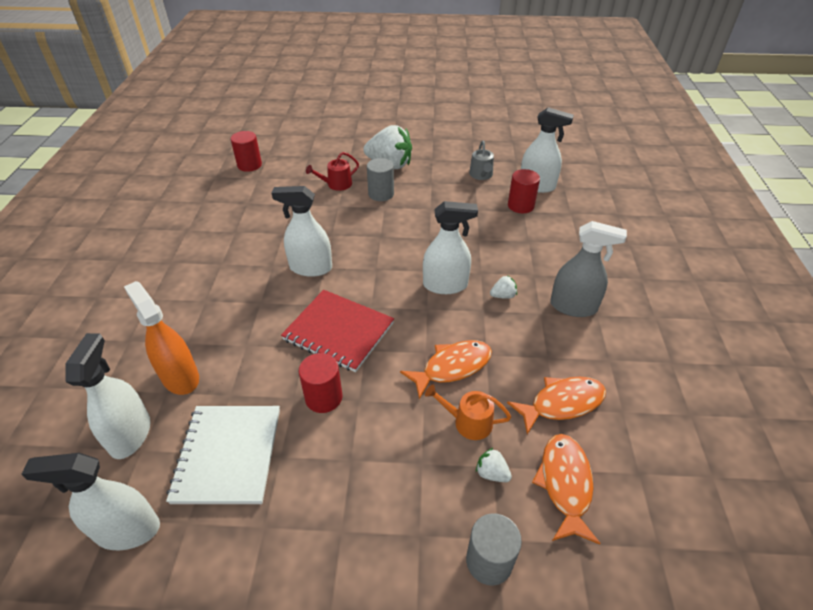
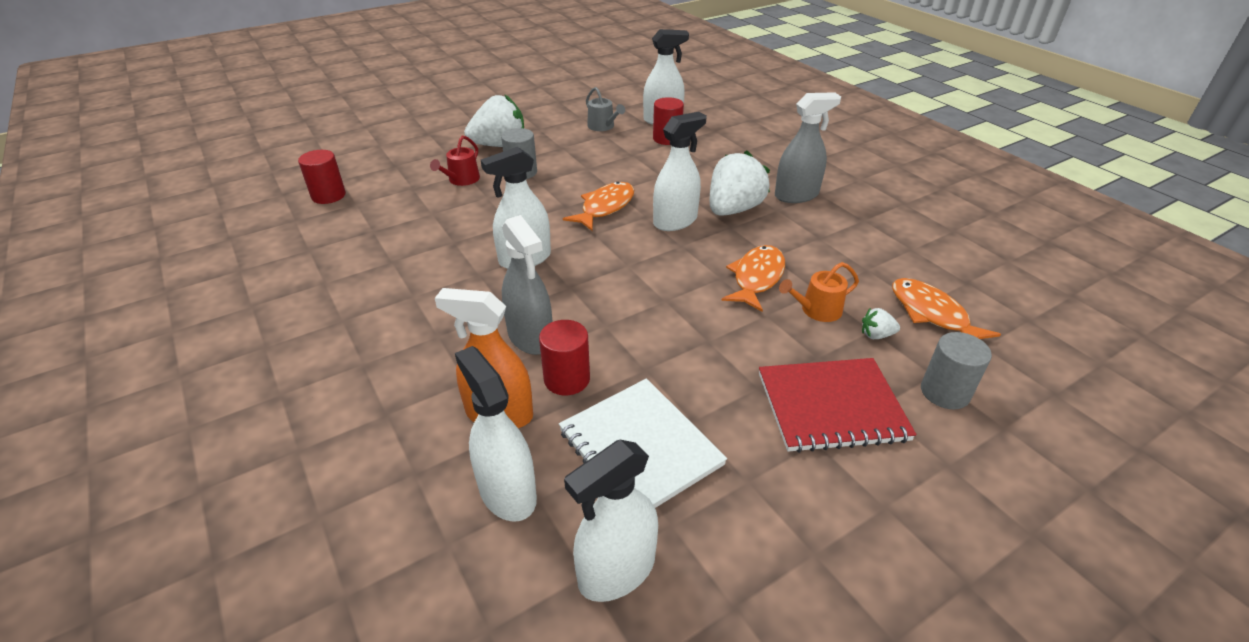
camera: 35 degrees left, 5 degrees down
(252, 331) = (530, 337): none -> grey spray bottle
(323, 397) = (674, 354): red cylinder -> red cylinder (567, 379)
(338, 332) = (621, 298): red notebook -> red notebook (831, 407)
(503, 296) = (733, 209): white strawberry -> white strawberry, size x2.36
(562, 403) = (867, 263): orange fish -> orange fish (605, 207)

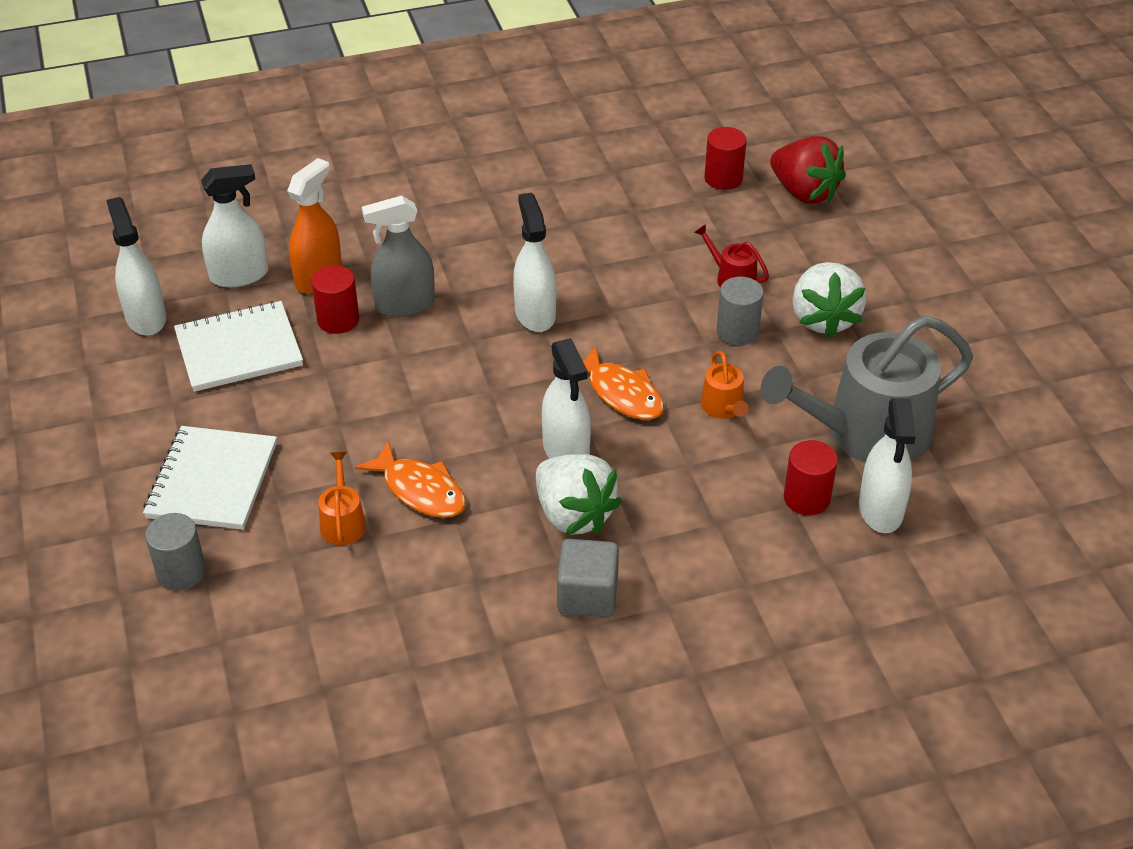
camera: 105 degrees right, 5 degrees up
(351, 162) = (804, 192): none -> red strawberry
(602, 170) = (723, 408): none -> orange watering can
(603, 126) = (866, 433): grey watering can -> grey watering can, size x2.36
(796, 195) = (587, 596): grey spray bottle -> grey cube
(831, 407) = (212, 480): red notebook -> white notebook
(876, 335) = (281, 555): white strawberry -> none
(932, 314) = (287, 621): orange fish -> none

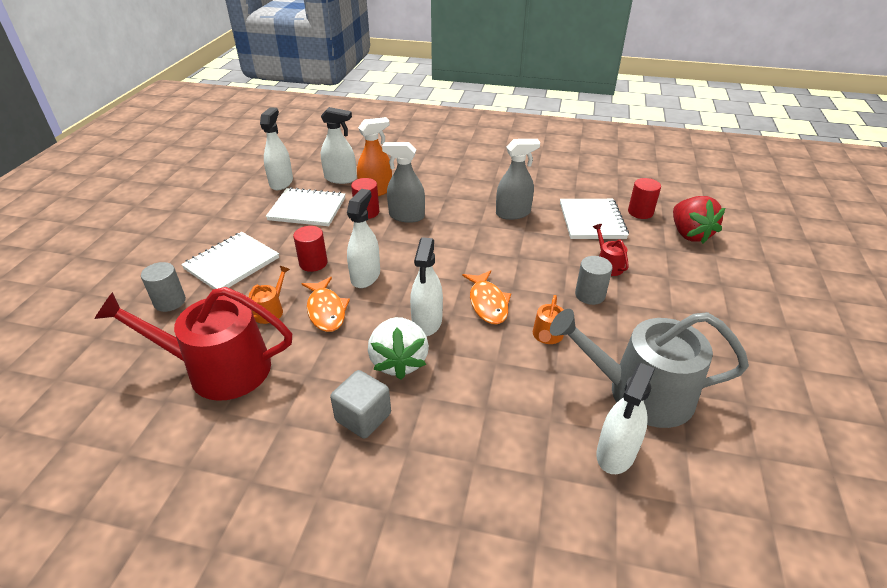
camera: 30 degrees right, 5 degrees down
(353, 624) = (219, 369): none -> red watering can
(535, 314) = (472, 244): white spray bottle -> white spray bottle (365, 276)
(554, 243) = (513, 213): none -> grey spray bottle
(669, 216) = (592, 221): none -> white notebook
(806, 498) = (563, 419): red cylinder -> red cylinder (313, 263)
(823, 319) = (655, 308): white strawberry -> none

